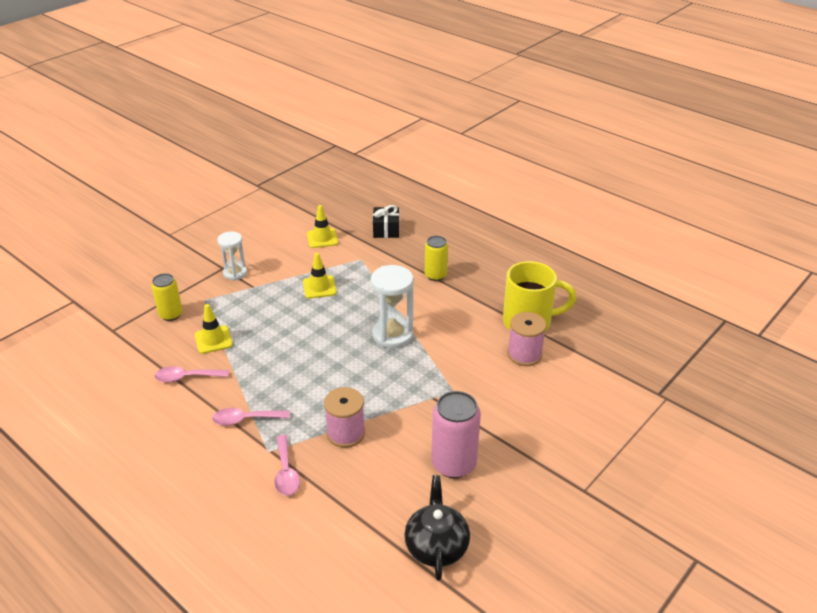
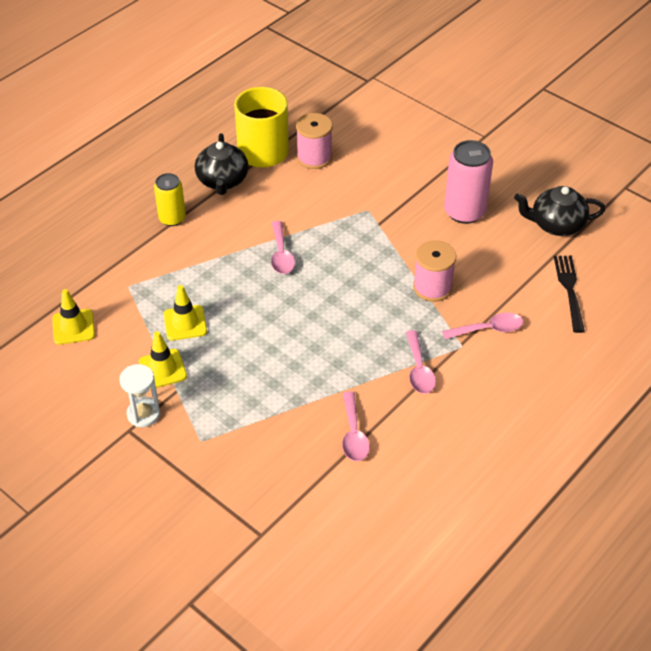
camera: 90 degrees left, 10 degrees up
(171, 314) = (231, 473): yellow can -> none
(213, 340) = (284, 418): yellow traffic cone -> yellow traffic cone (163, 369)
(332, 547) = (569, 290): none -> black fork
(386, 230) = (65, 263): black gift -> none
(393, 335) = (281, 254): white hourglass -> pink spoon
(484, 300) = (222, 181): none -> black teapot

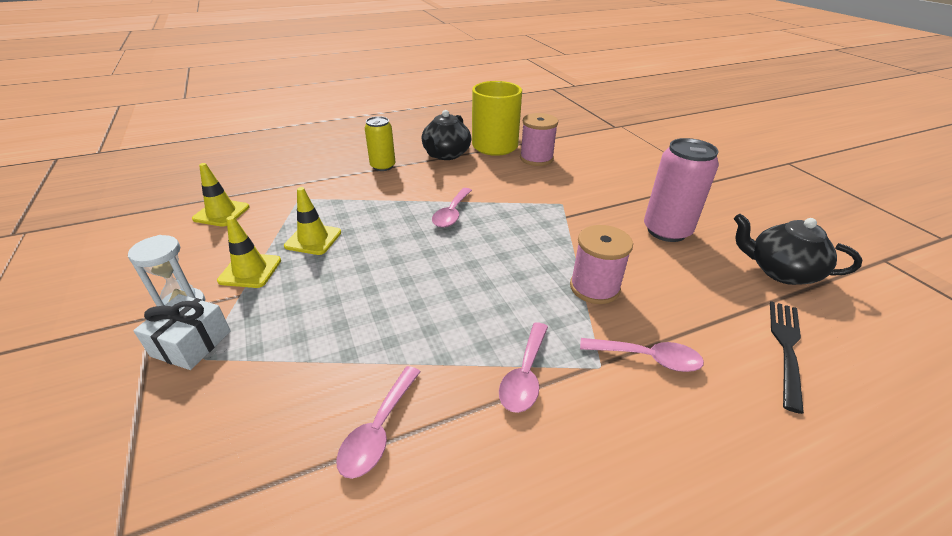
camera: 25 degrees right, 10 degrees down
(182, 435) = (191, 343): none -> white gift

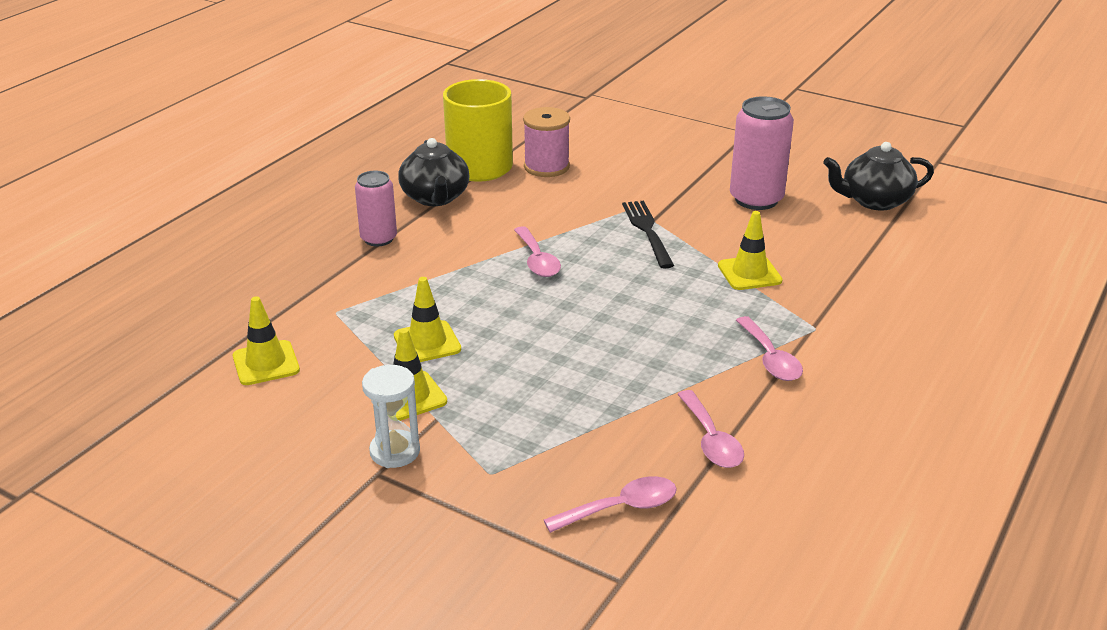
camera: 35 degrees left, 5 degrees down
(191, 343) = (460, 470): white gift -> none
(383, 166) = (378, 239): yellow can -> pink can
(594, 287) = (749, 273): pink spool -> yellow traffic cone
(647, 358) = (842, 307): pink spoon -> pink spoon (620, 508)
(786, 348) = (924, 259): black fork -> black fork (647, 231)

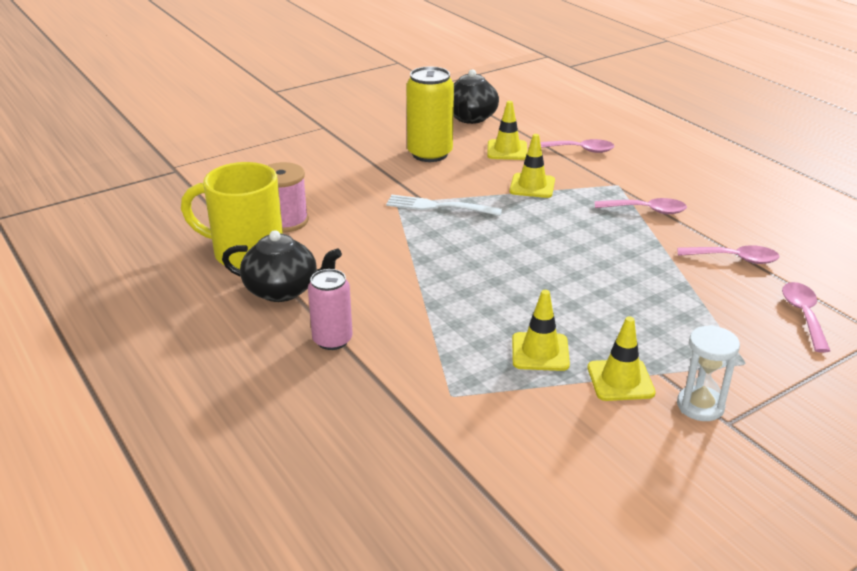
camera: 65 degrees left, 0 degrees up
(266, 363) = (519, 459): yellow traffic cone -> yellow traffic cone (507, 150)
(537, 260) = (443, 265): pink spoon -> pink spoon (579, 150)
(647, 231) = (439, 206): black fork -> white fork
(756, 199) = (430, 154): pink can -> yellow can

